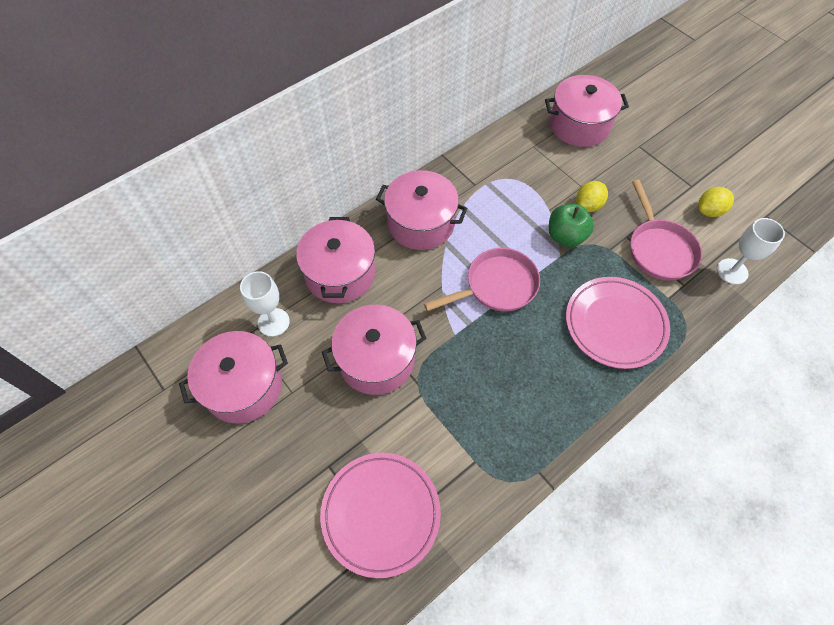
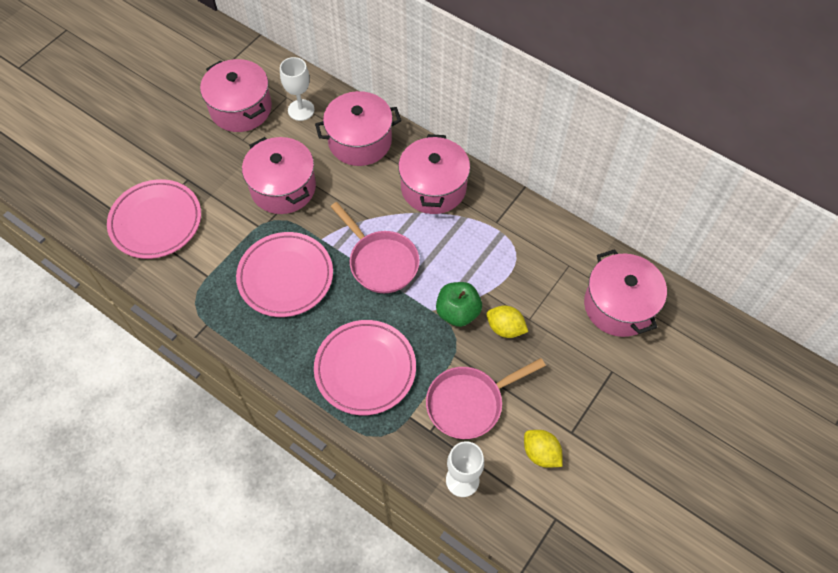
camera: 75 degrees right, 0 degrees up
(494, 378) = (285, 277): none -> pink plate

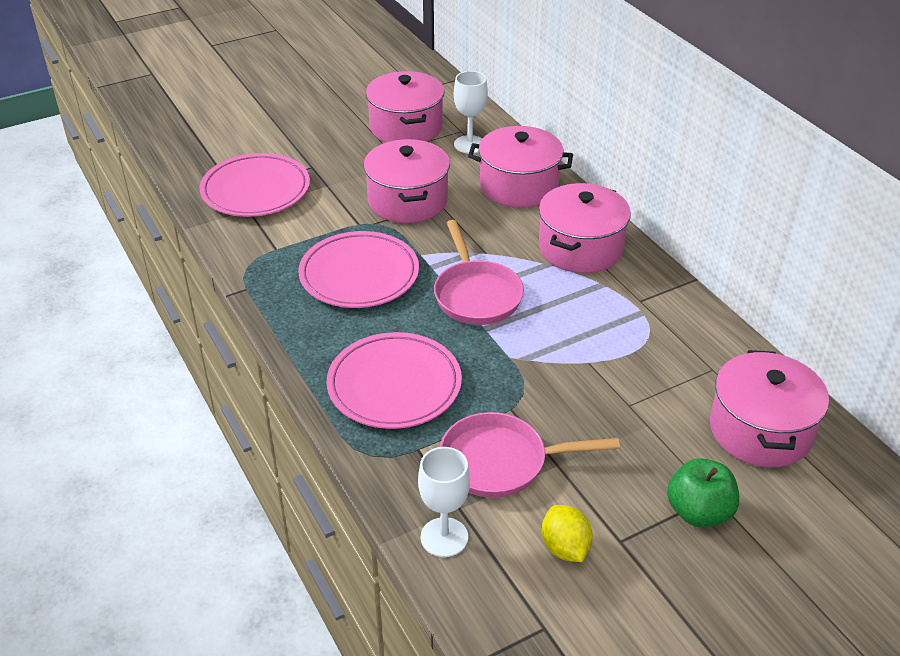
camera: 25 degrees right, 20 degrees down
(457, 312) = (540, 369): green apple -> green apple (698, 512)
(505, 328) = (592, 404): yellow lemon -> none

